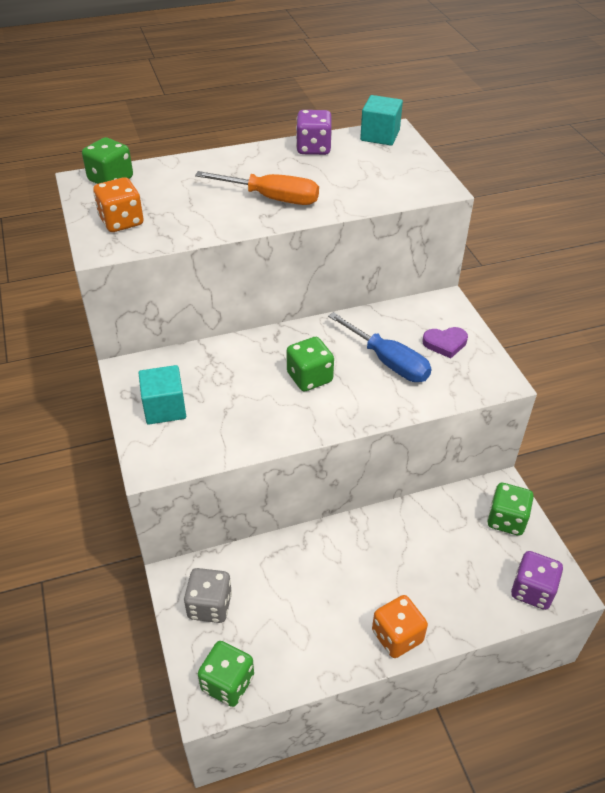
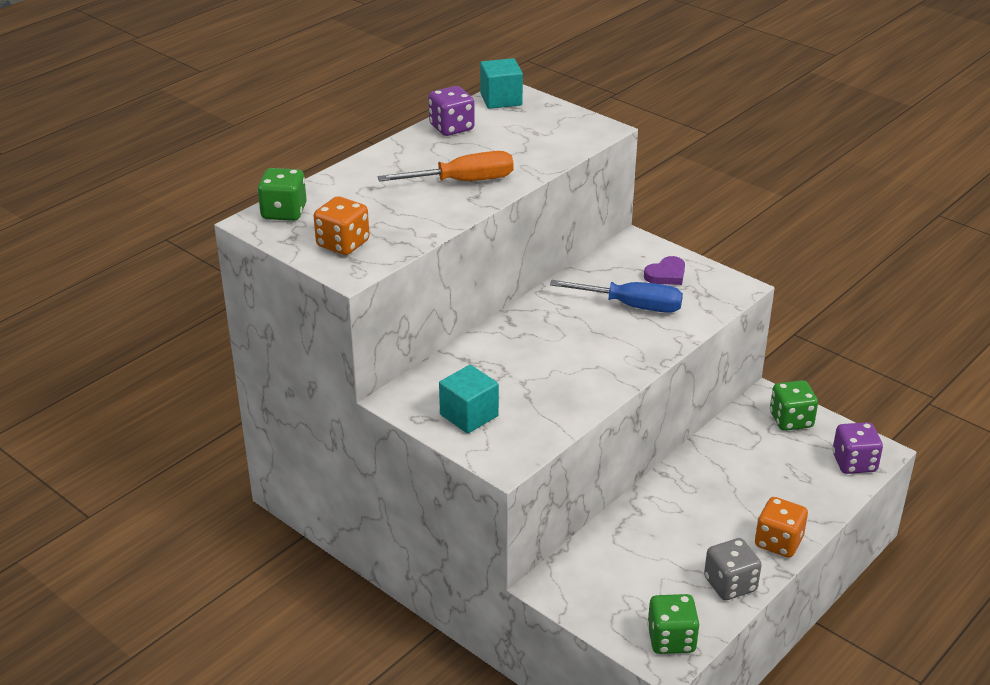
camera: 30 degrees left, 10 degrees down
(210, 606) = (600, 592): grey dice -> grey dice (730, 584)
(309, 377) = (576, 343): green dice -> none

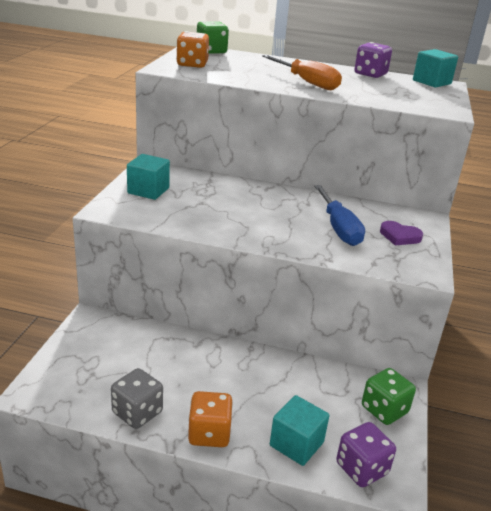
camera: 60 degrees right, 5 degrees down
(671, 639) = (56, 391): green dice -> none
(812, 490) = (296, 444): none -> turquoise cube

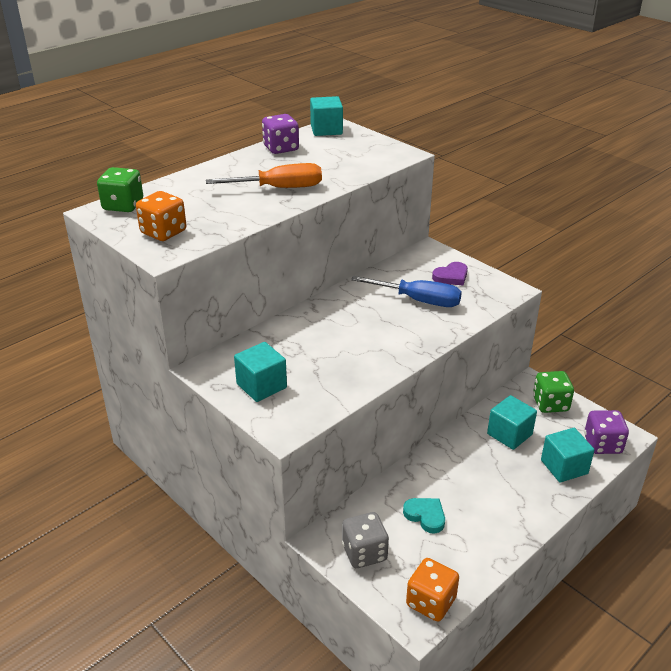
camera: 55 degrees left, 5 degrees up
(137, 413) = (483, 550): grey dice -> grey dice (364, 553)
(154, 365) = (425, 516): none -> turquoise heart
(209, 434) = (530, 513): orange dice -> orange dice (431, 602)
(308, 391) = (509, 434): none -> turquoise cube

